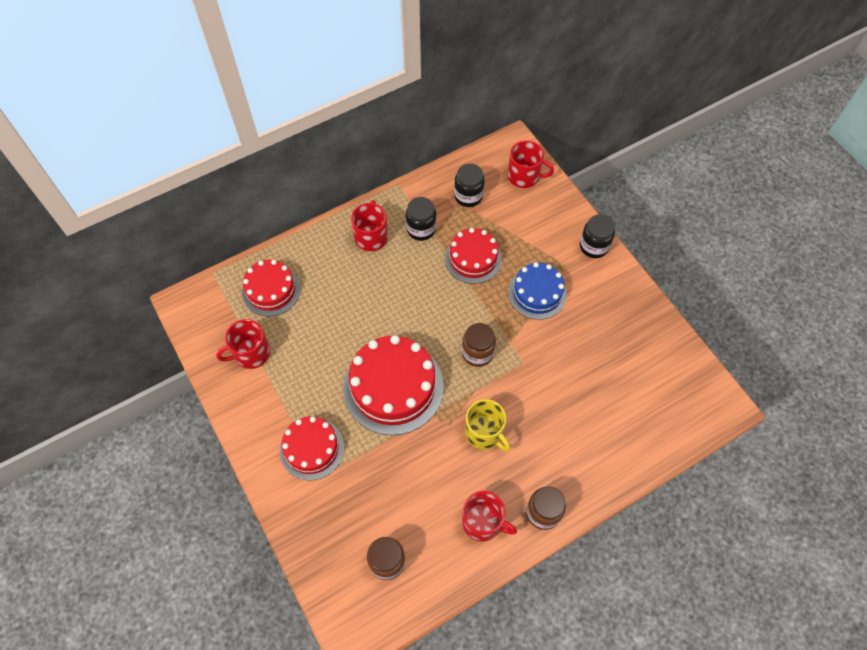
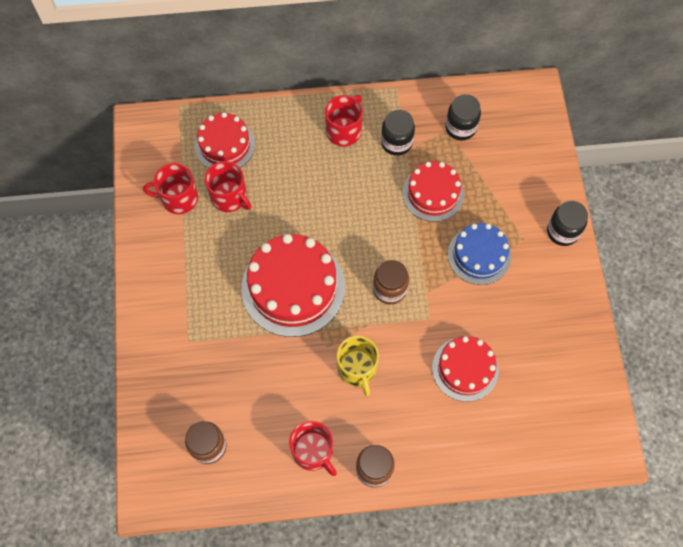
camera: 25 degrees right, 5 degrees up
(312, 448) = (191, 312): red cake -> red cake (465, 369)
(524, 176) = (529, 129): red mug -> red mug (230, 197)

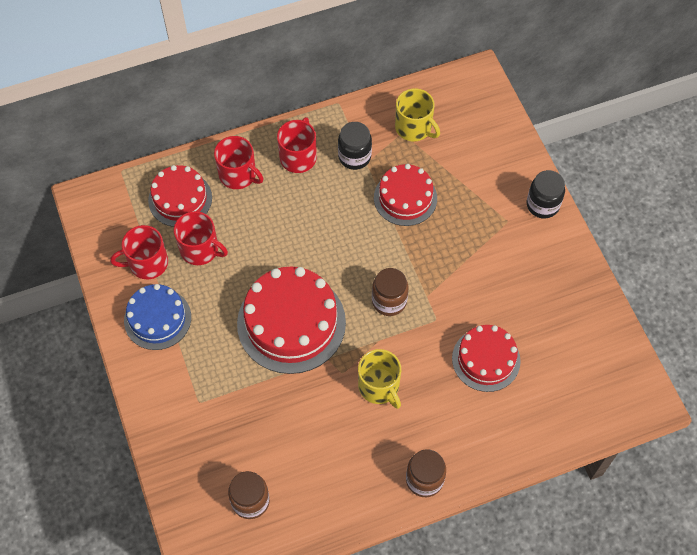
camera: 15 degrees left, 5 degrees down
(313, 451) = (358, 478): red mug -> red mug (238, 175)
(460, 128) = (414, 128): black jar -> yellow mug
(479, 255) = (468, 247): blue cake -> blue cake (157, 319)

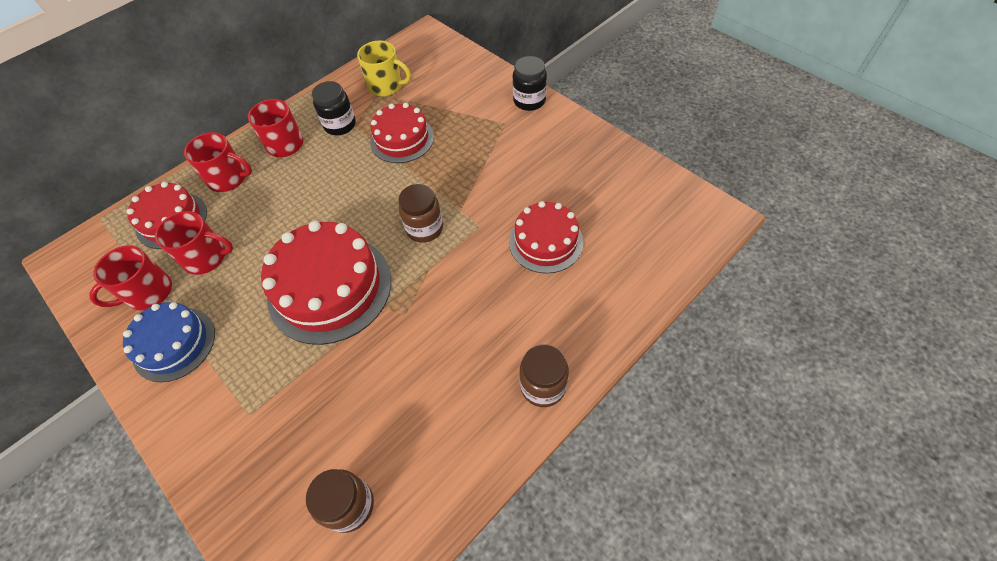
camera: 20 degrees left, 5 degrees down
(379, 386) = (450, 311): yellow mug -> none

